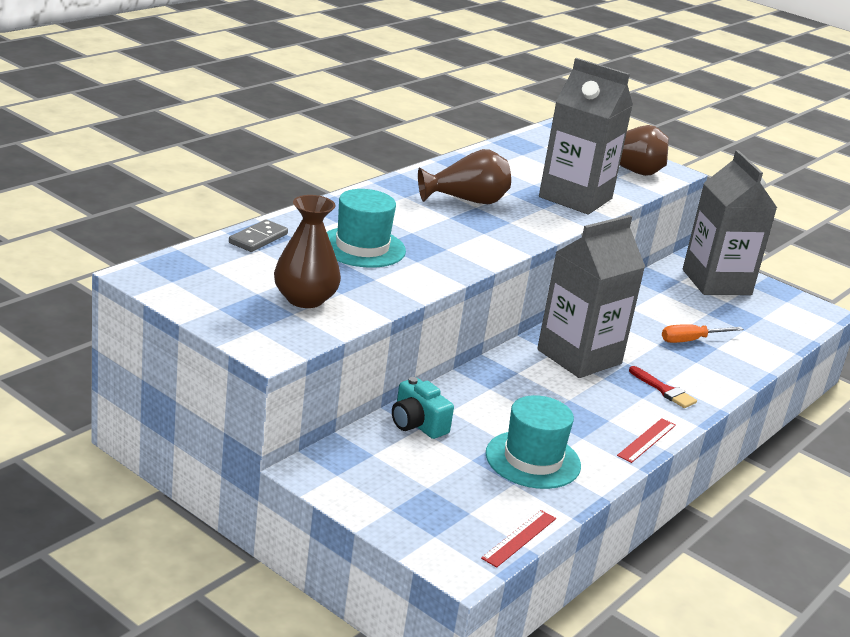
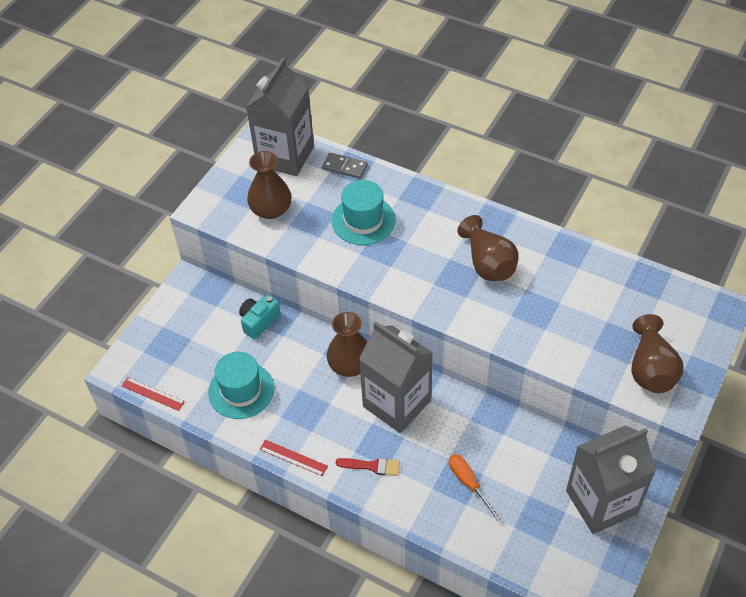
camera: 85 degrees right, 25 degrees up
(513, 373) = (350, 365): none -> brown vase
(575, 198) = (549, 335): grey carton -> grey carton (285, 156)
(664, 390) = (372, 466): red brush -> red brush turned 120 degrees counterclockwise

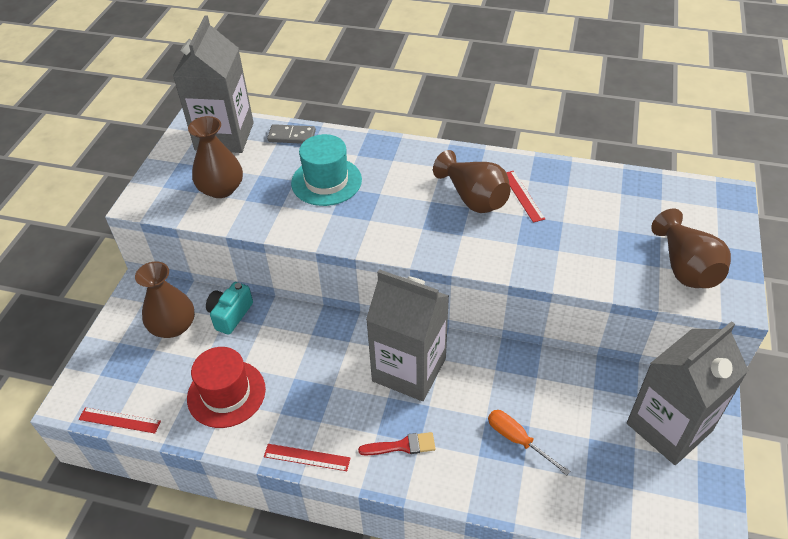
camera: 15 degrees left, 5 degrees down
(241, 390) = (226, 393): turquoise hat -> red hat
(350, 365) = (345, 339): brown vase -> brown vase (173, 326)
(533, 270) = (523, 196): none -> red ruler

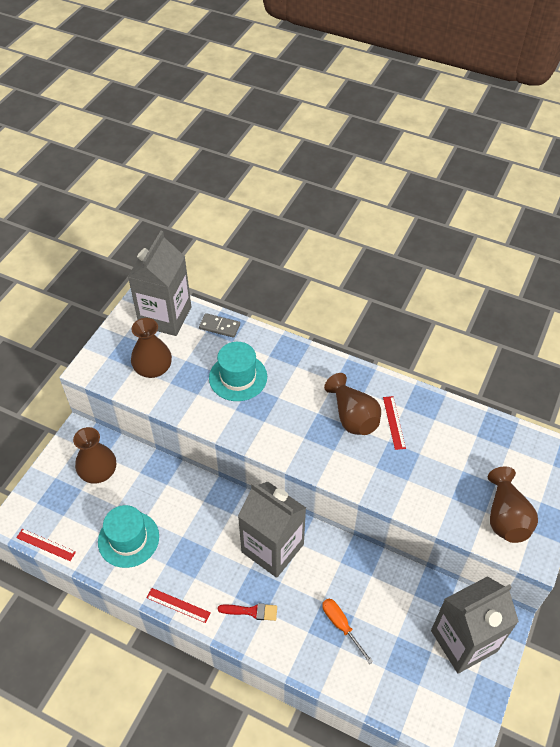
camera: 10 degrees right, 5 degrees up
(226, 393) = (128, 539): red hat -> turquoise hat
(230, 315) = (144, 470): turquoise camera -> none

